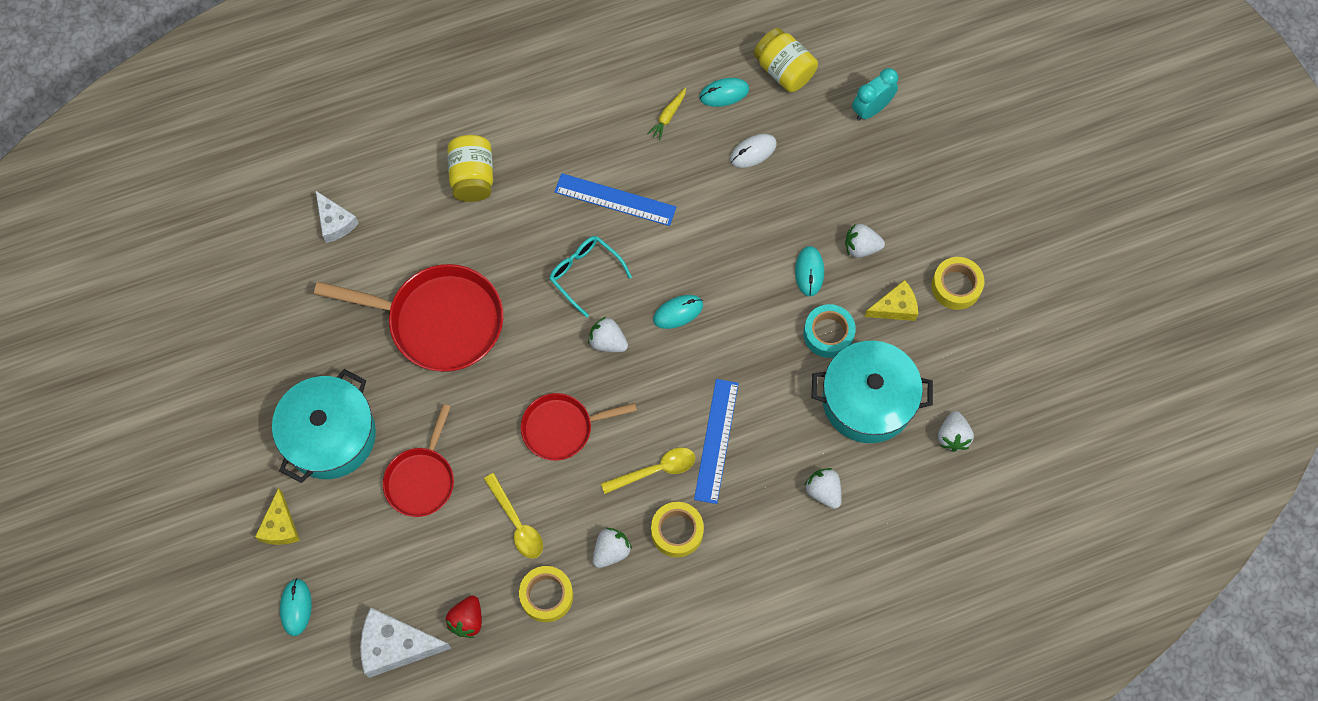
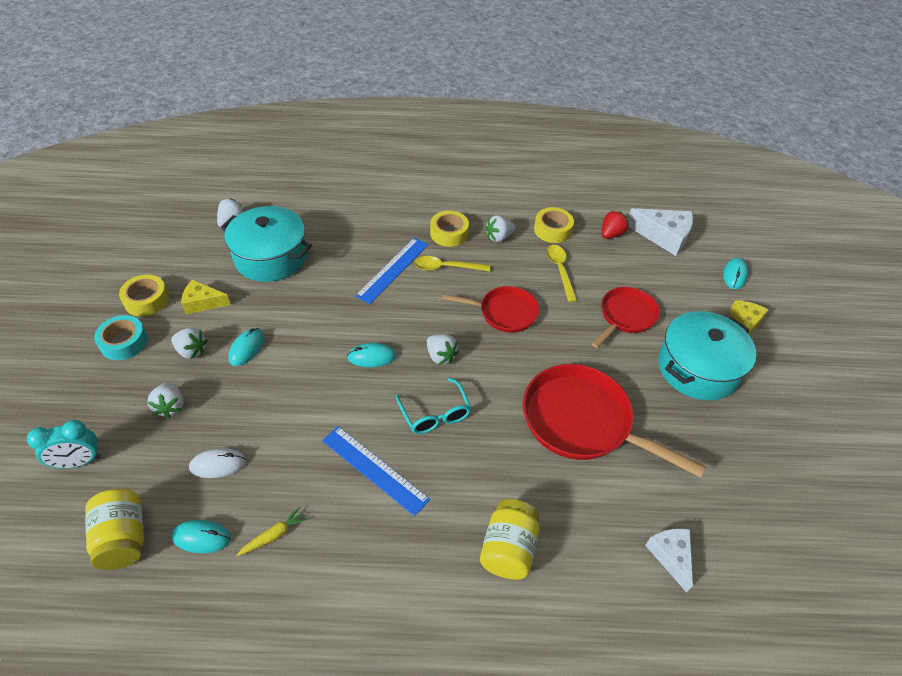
camera: 160 degrees left, 20 degrees down
(823, 491) = (338, 223): white strawberry -> white strawberry (170, 406)
(828, 334) = (266, 303): turquoise tape -> turquoise tape (124, 342)

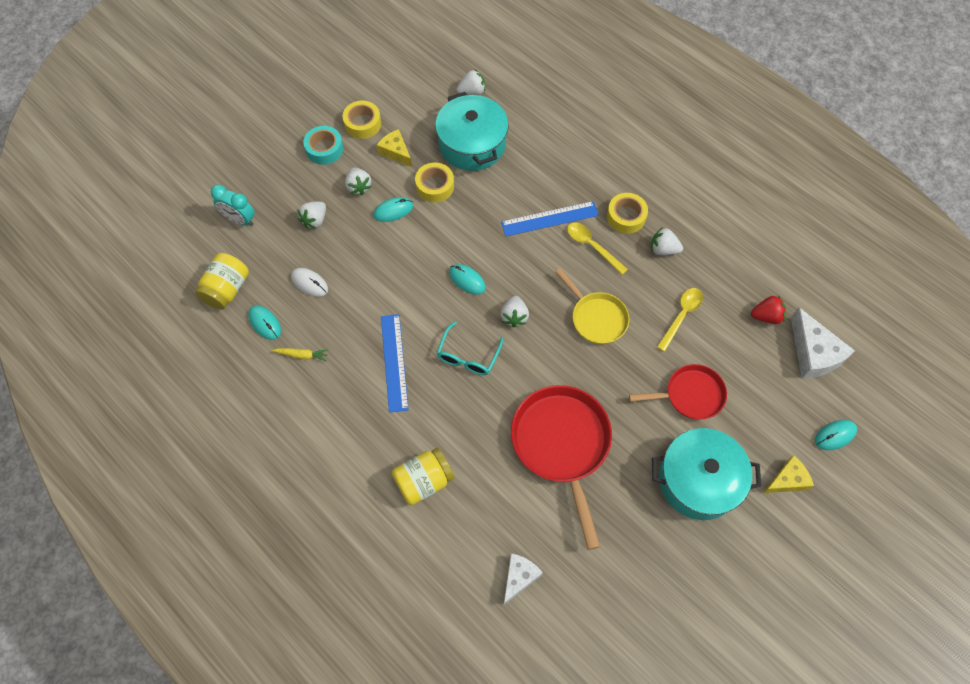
camera: 45 degrees right, 15 degrees up
(504, 312) = (596, 318): red pan -> yellow pan
(552, 230) = (717, 275): yellow tape -> yellow tape (435, 186)

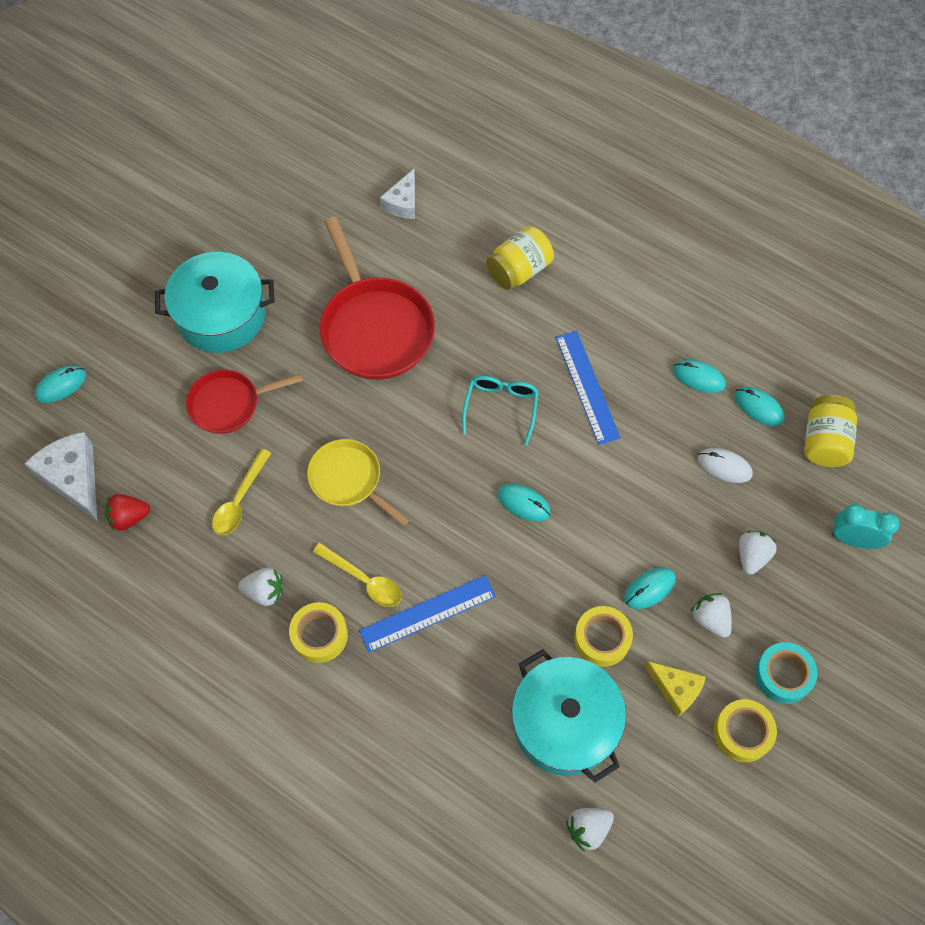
camera: 170 degrees right, 0 degrees up
(302, 355) = (698, 377): yellow carrot -> turquoise mouse
(514, 316) = (453, 465): white strawberry -> none
(787, 480) = (122, 330): yellow cheese -> none

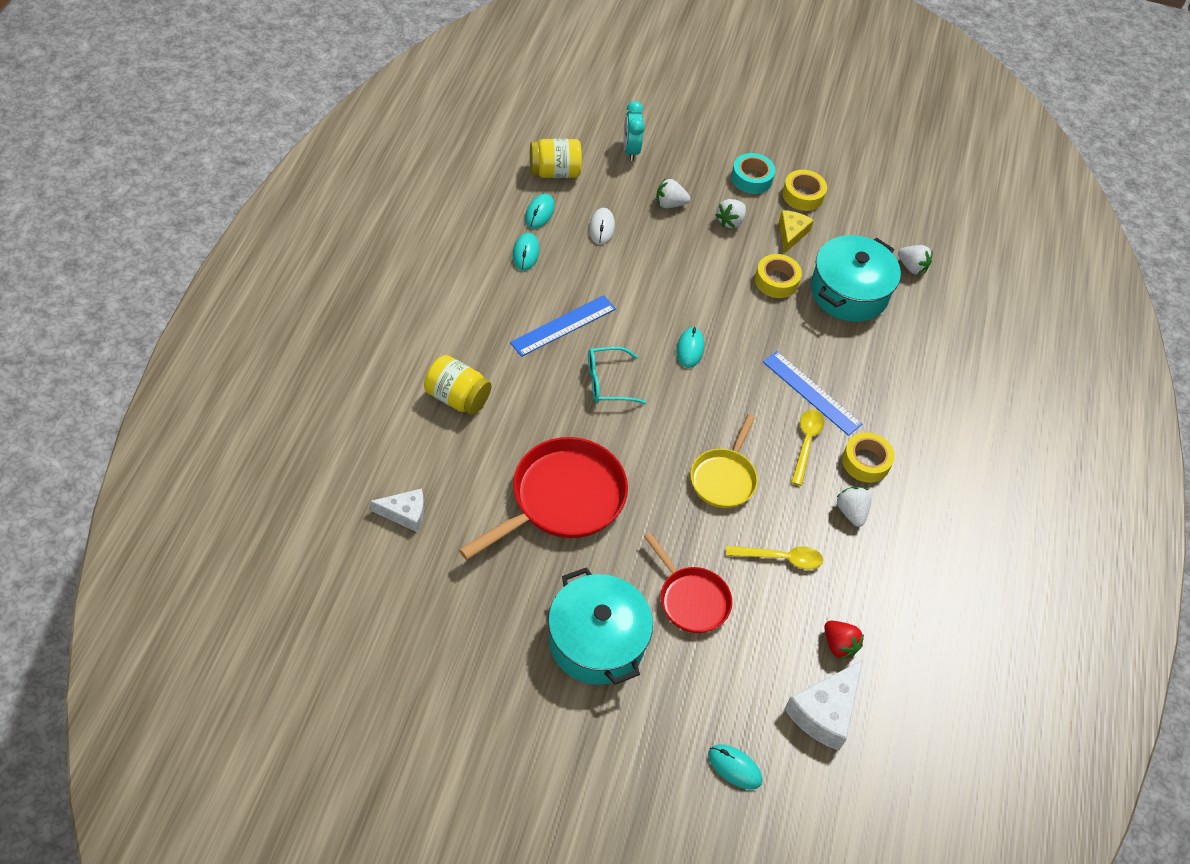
camera: 115 degrees left, 10 degrees down
(649, 589) = (724, 259): turquoise mouse -> none

